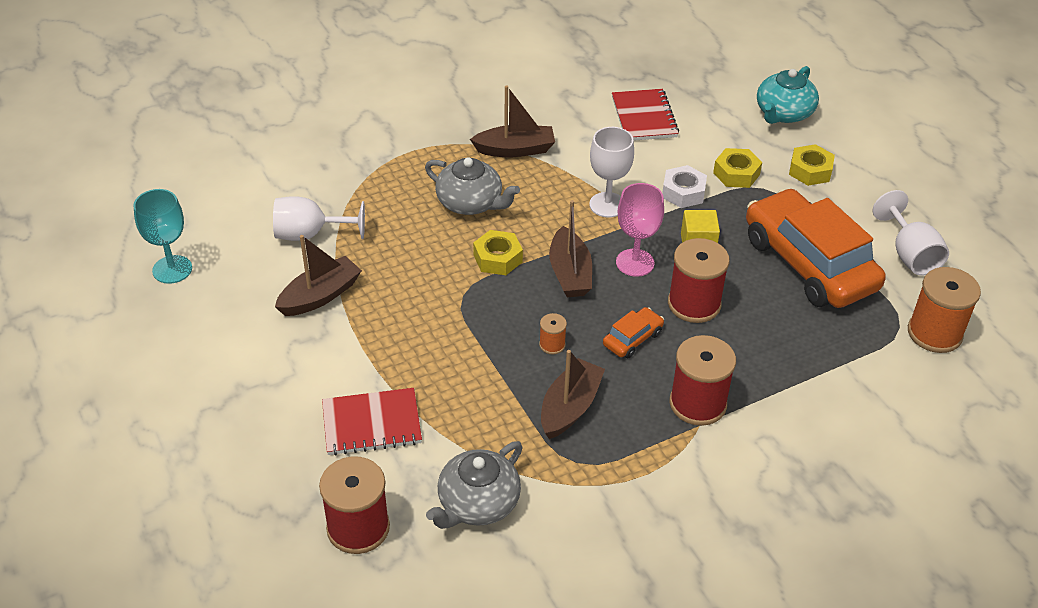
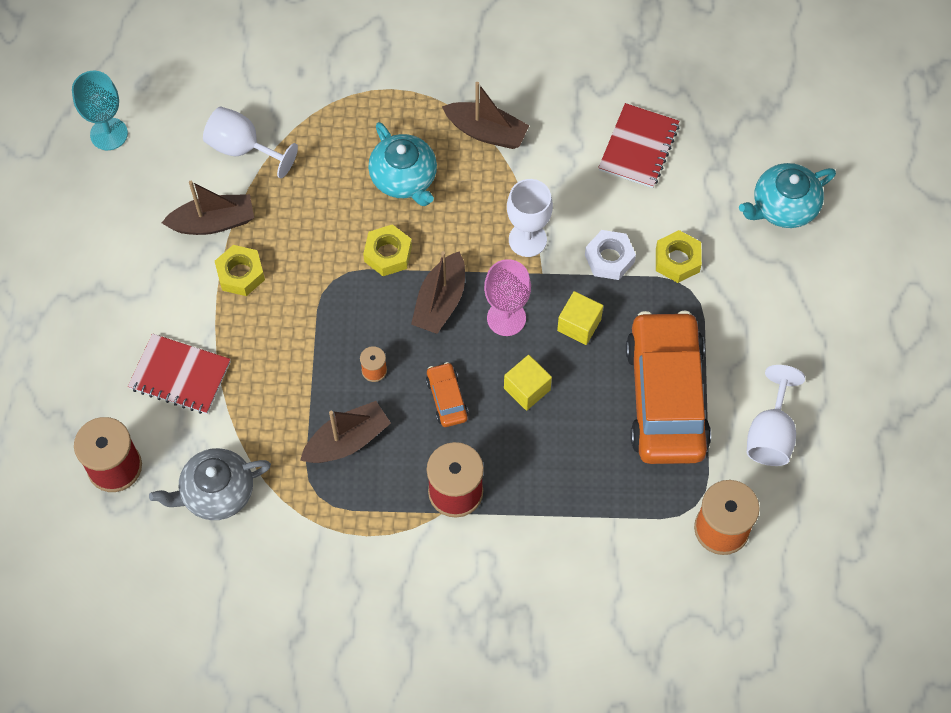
camera: 30 degrees right, 20 degrees up
(470, 203) = (404, 178): grey teapot -> turquoise teapot
(632, 339) = (447, 398): orange car -> orange car turned 90 degrees counterclockwise
(694, 304) = (527, 389): red spool -> yellow cube
(810, 171) = (753, 290): yellow nut -> yellow nut (240, 274)

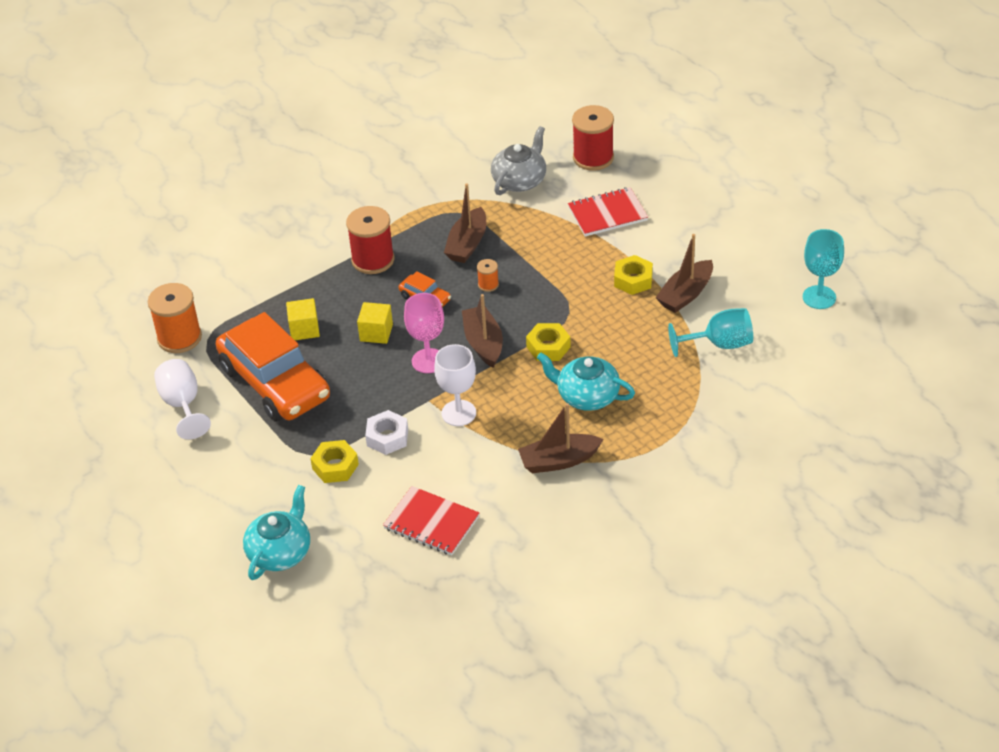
camera: 145 degrees right, 20 degrees down
(242, 148) = (720, 344): white goblet -> turquoise goblet
(579, 325) = (373, 386): yellow cube -> yellow cube (304, 329)
(639, 147) = (431, 523): red notebook -> red notebook turned 45 degrees counterclockwise

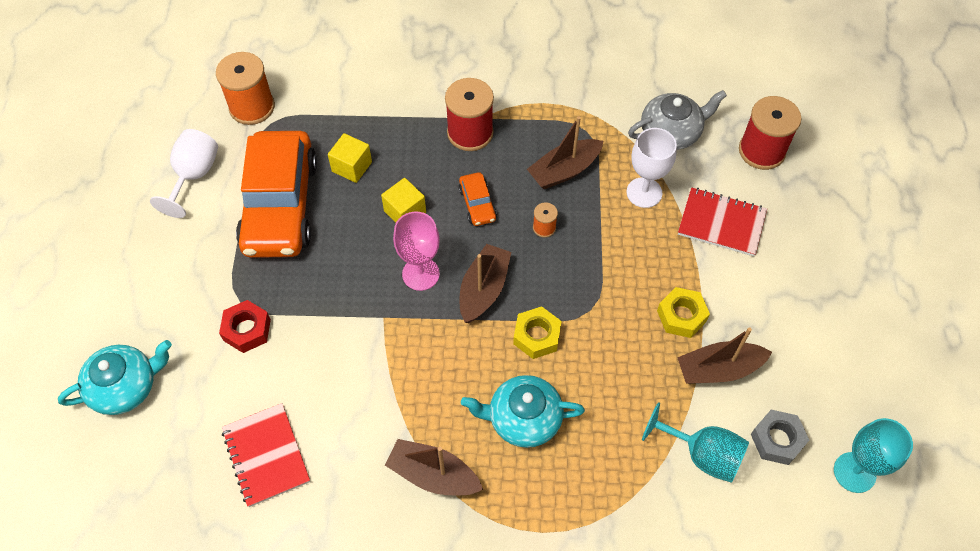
camera: 35 degrees right, 15 degrees up
(335, 466) = (247, 330): yellow nut -> red nut
(387, 437) = (315, 331): white nut -> none
(458, 413) = (395, 351): white goblet -> white goblet (644, 192)
(586, 396) = (523, 419): turquoise teapot -> turquoise teapot turned 60 degrees counterclockwise
(758, 309) = (777, 440): none -> grey nut

